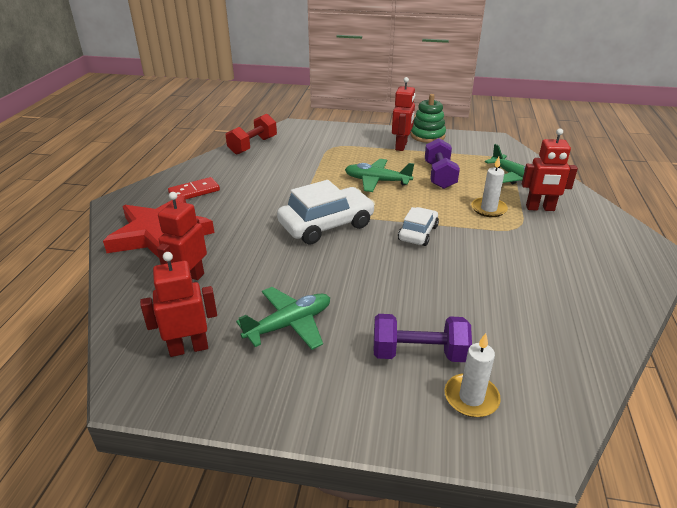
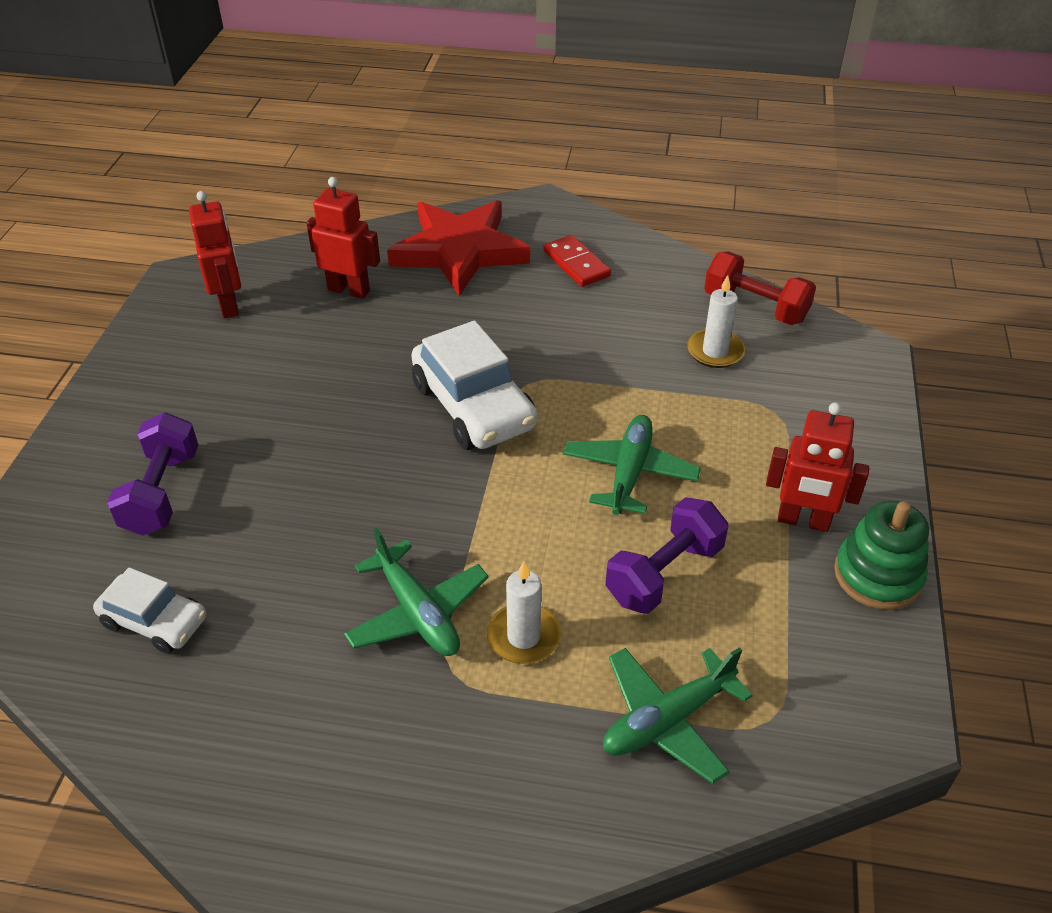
camera: 90 degrees right, 10 degrees up
(289, 324) = (247, 377): green plane -> green plane (417, 612)
(418, 233) = (442, 517): white car -> white car (154, 621)
(439, 175) = (664, 573): purple dumbbell -> purple dumbbell turned 45 degrees counterclockwise
(471, 397) = (74, 534): white candle -> white candle (715, 351)
(540, 208) = (526, 733): red robot -> none

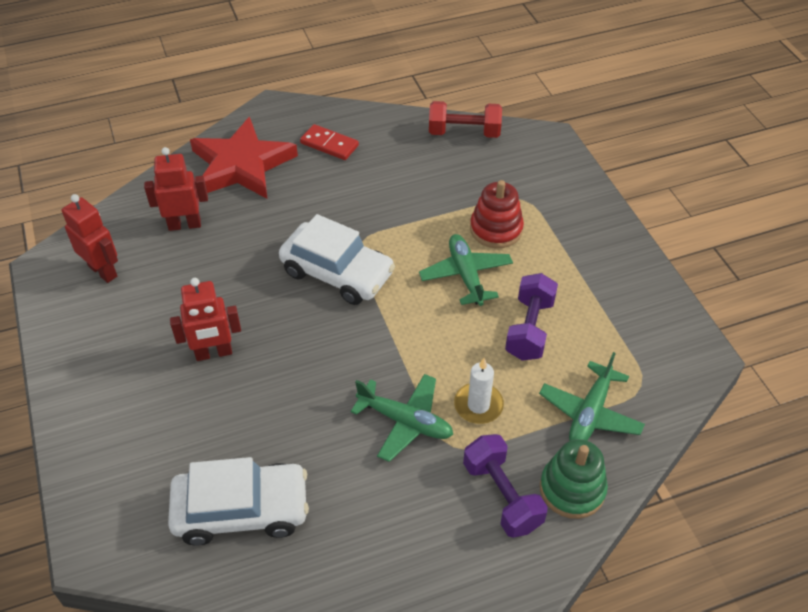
camera: 30 degrees left, 5 degrees up
(154, 621) = (241, 510): white car -> white car, size x1.70
(162, 492) = (171, 425): purple dumbbell -> purple dumbbell (502, 495)
(711, 434) = (496, 229): none -> red stacking toy
(715, 351) = (460, 173): white candle -> none
(803, 521) = (583, 262): red robot -> red robot (214, 353)
(877, 575) = (641, 276): green stacking toy -> green stacking toy (572, 489)

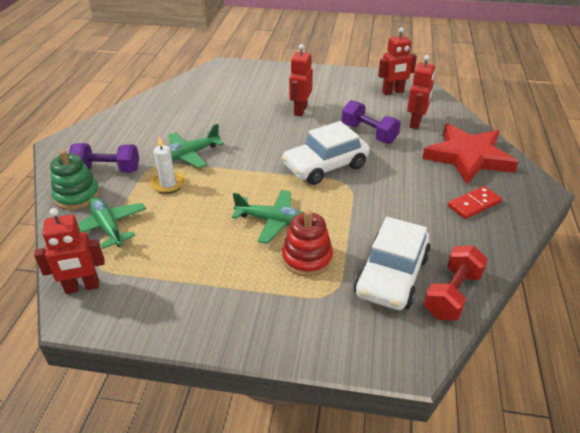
camera: 120 degrees right, 10 degrees down
(241, 510) = (198, 97): white car -> white car (391, 275)
(529, 329) = (197, 231): purple dumbbell -> purple dumbbell (369, 133)
(673, 373) = (82, 287): none -> red robot

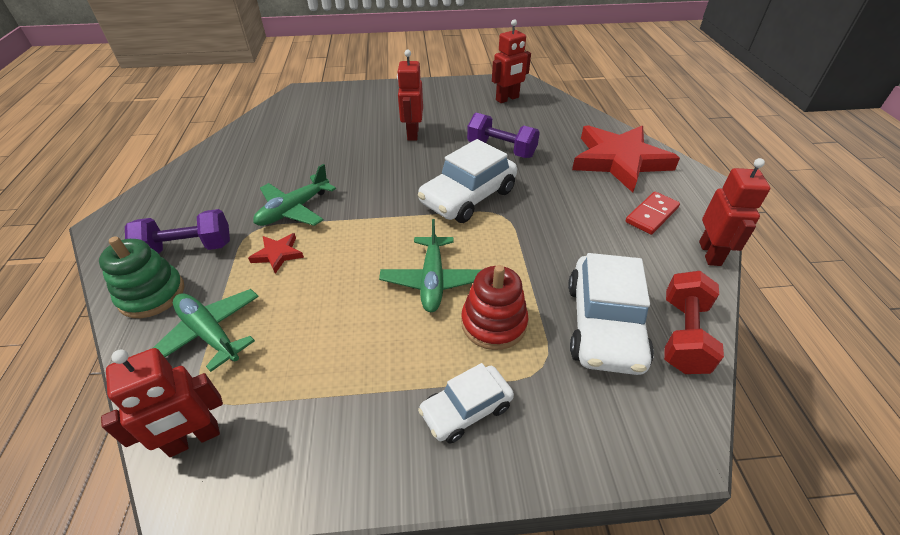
camera: 15 degrees left, 5 degrees up
(168, 184) = (278, 254): white candle -> red star
(264, 308) = (466, 409): none -> white car
(273, 221) = (432, 280): green plane -> green plane turned 90 degrees clockwise
(416, 123) = (547, 130): red robot -> red robot (710, 253)

